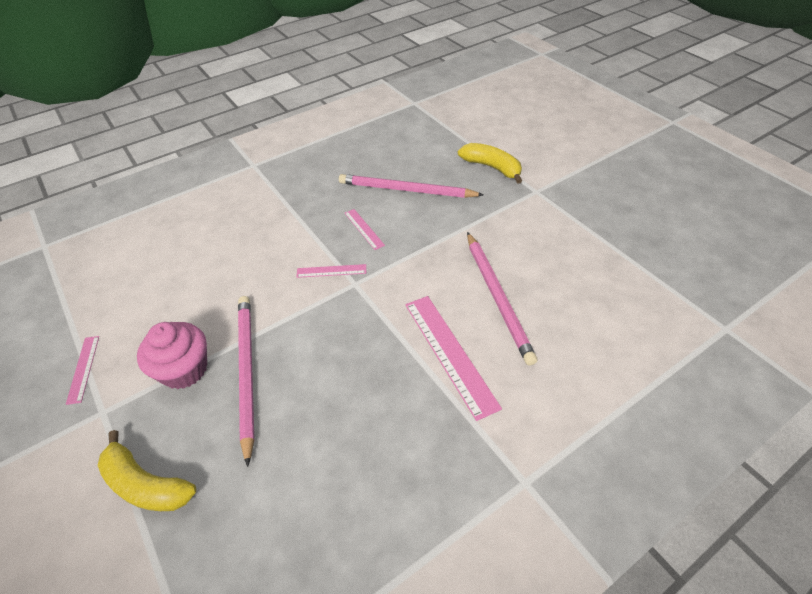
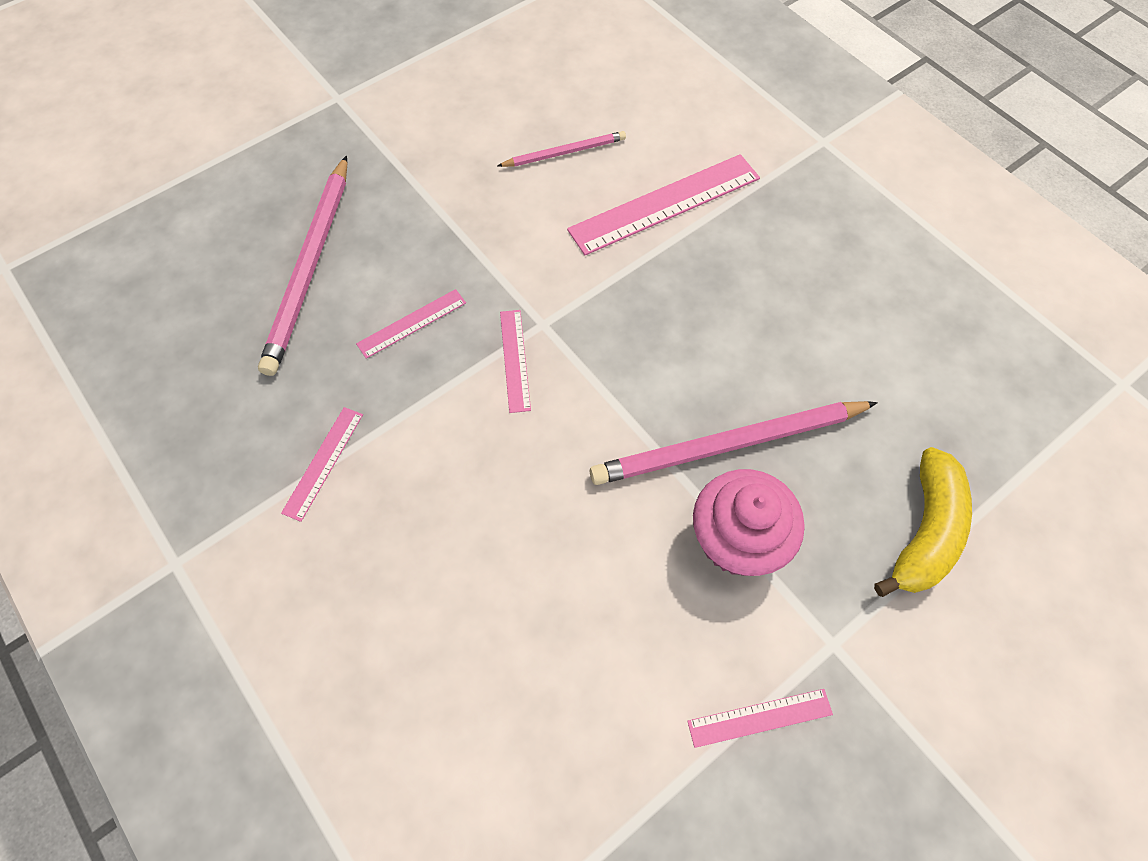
camera: 95 degrees left, 15 degrees up
(287, 202) = (323, 462): none -> pink ruler
(492, 167) = (264, 148): yellow banana -> none
(497, 297) = (565, 152): pink pencil -> pink pencil, size x0.54

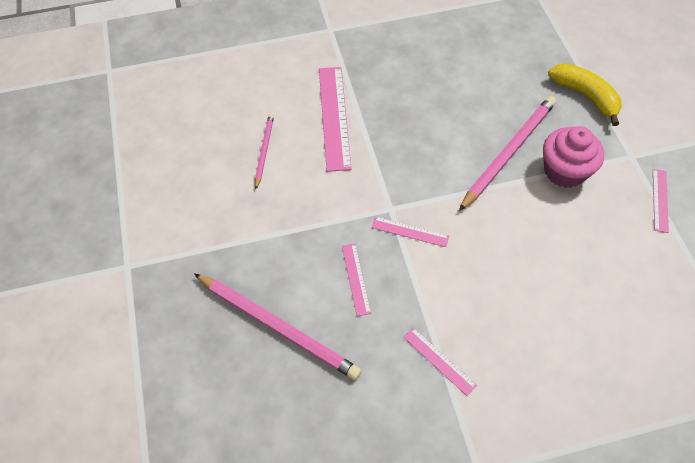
camera: 65 degrees left, 5 degrees down
(728, 445) = (509, 152): pink pencil -> pink pencil turned 150 degrees counterclockwise

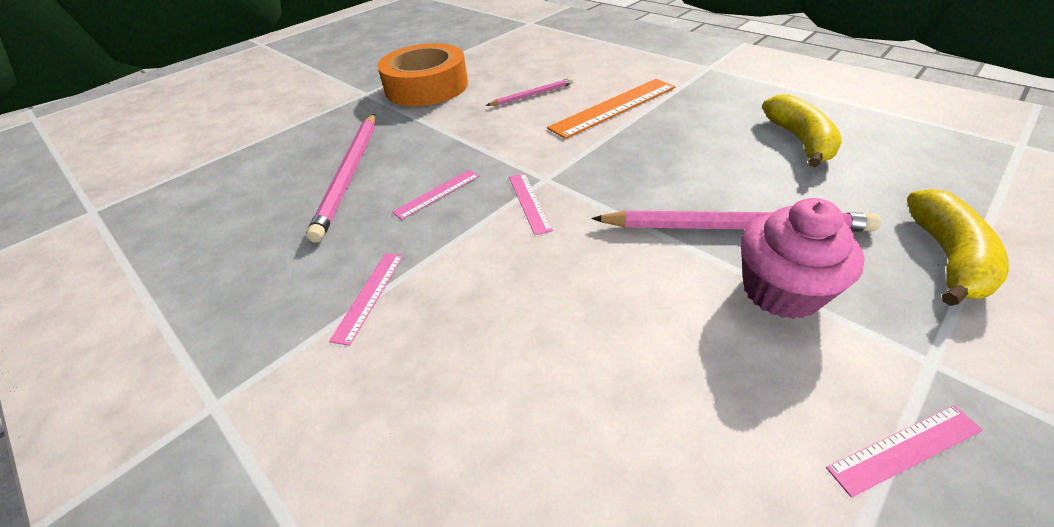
camera: 60 degrees right, 15 degrees down
(167, 213) = (426, 86): none -> orange tape
(334, 117) = (614, 107): pink ruler -> orange ruler
(459, 64) = (799, 140): none -> yellow banana

